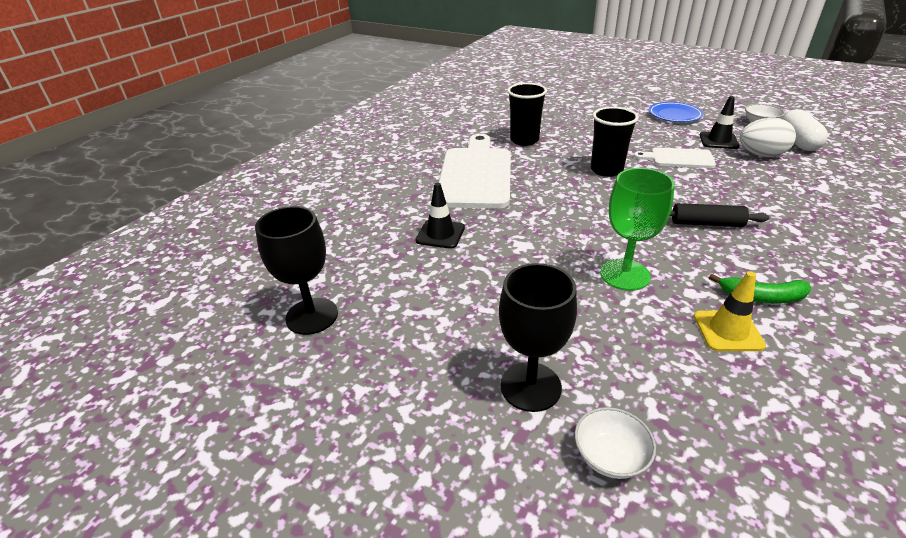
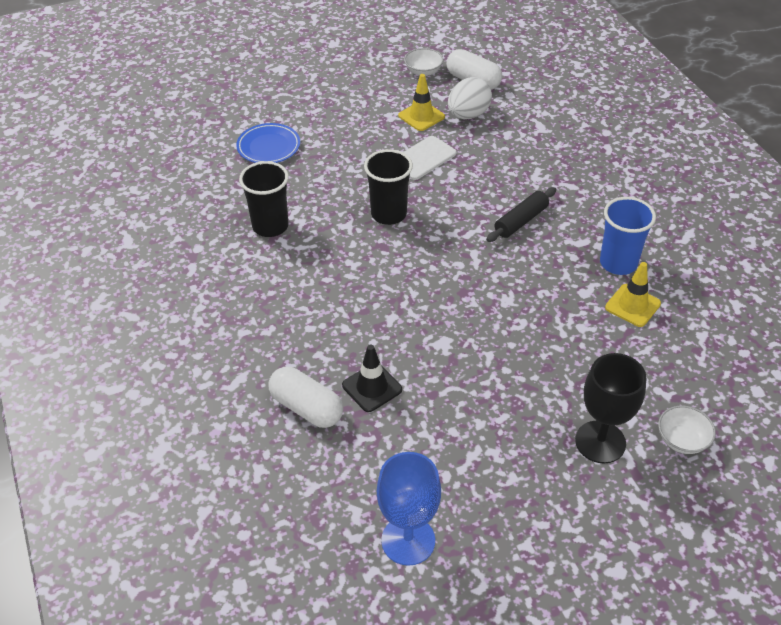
camera: 55 degrees left, 10 degrees up
(312, 316) = (408, 540): black goblet -> blue goblet
(392, 218) = (306, 408): none -> white capsule
(475, 175) = (295, 302): white cutting board -> none
(624, 274) = (535, 311): green goblet -> none
(674, 115) = (349, 102): blue plate -> blue plate (268, 147)
(718, 141) = (421, 116): black traffic cone -> yellow traffic cone
(761, 297) = (618, 263): green banana -> blue cup

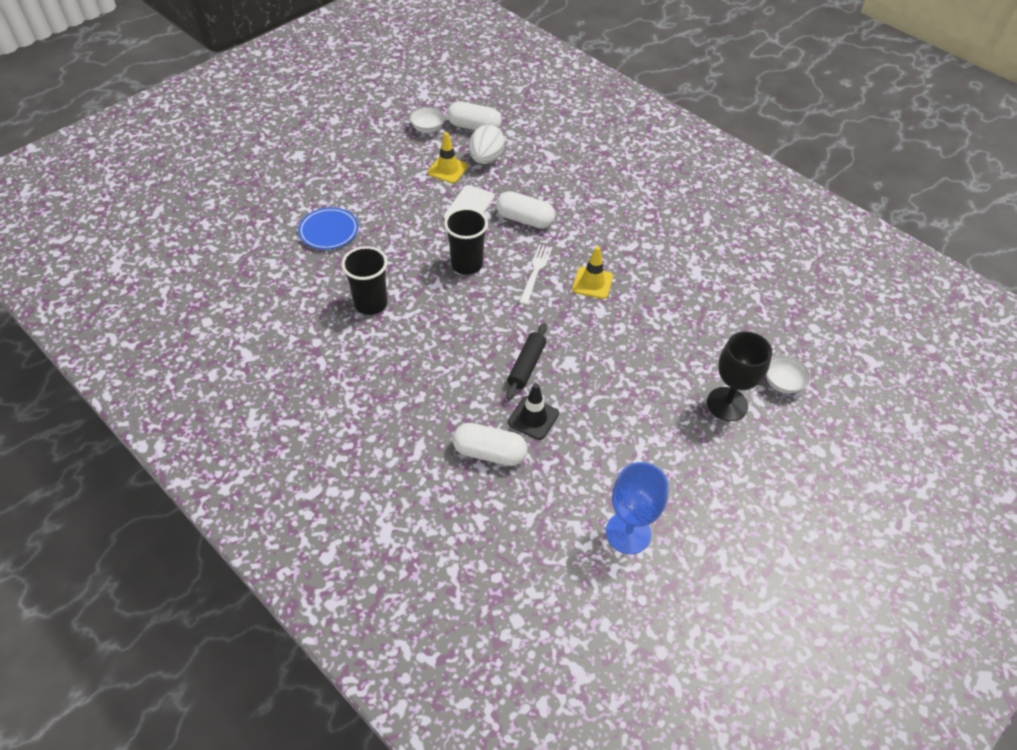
camera: 25 degrees left, 5 degrees up
(458, 241) = (535, 272): none -> white fork
(475, 185) = (525, 219): none -> white capsule
(521, 221) = (576, 241): black rolling pin -> black rolling pin (526, 366)
(618, 263) = (668, 255): blue cup -> none
(632, 305) = (695, 287): yellow traffic cone -> yellow traffic cone (592, 283)

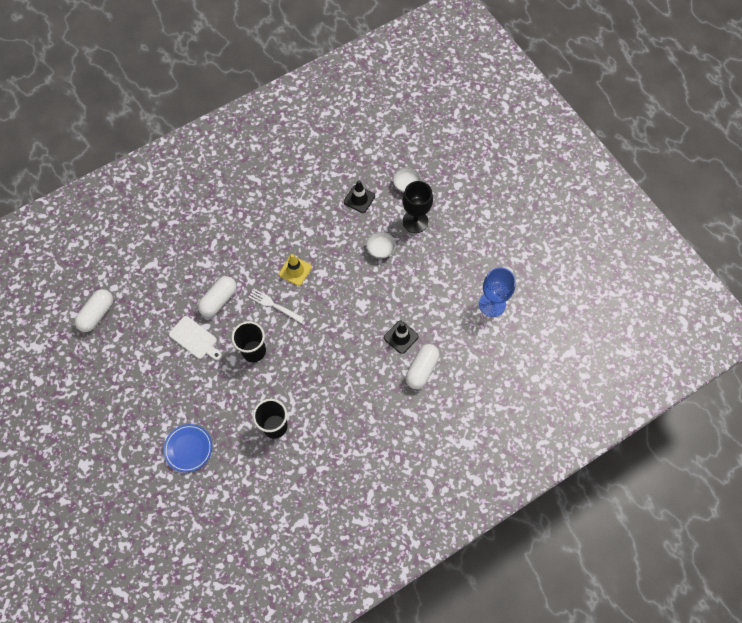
camera: 75 degrees left, 15 degrees up
(427, 128) = (85, 352): white bowl -> white bowl (380, 249)
(447, 169) = (144, 345): yellow traffic cone -> none
(486, 159) = (140, 313): white egg -> none
(526, 366) = (358, 331): black rolling pin -> none
(731, 331) = (359, 199): none -> black traffic cone

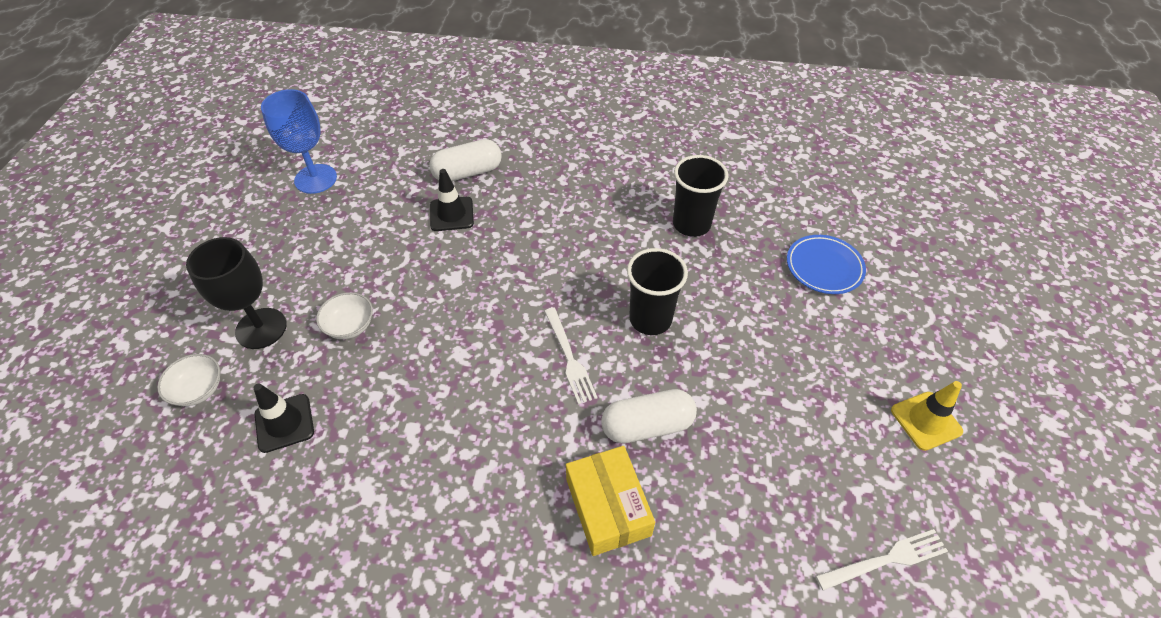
camera: 140 degrees left, 15 degrees down
(97, 314) = (886, 560): white capsule -> white fork
(195, 339) = (727, 394): white cutting board -> none
(211, 259) = (607, 507): none -> yellow box
(295, 271) = (493, 385): yellow traffic cone -> yellow traffic cone (926, 421)

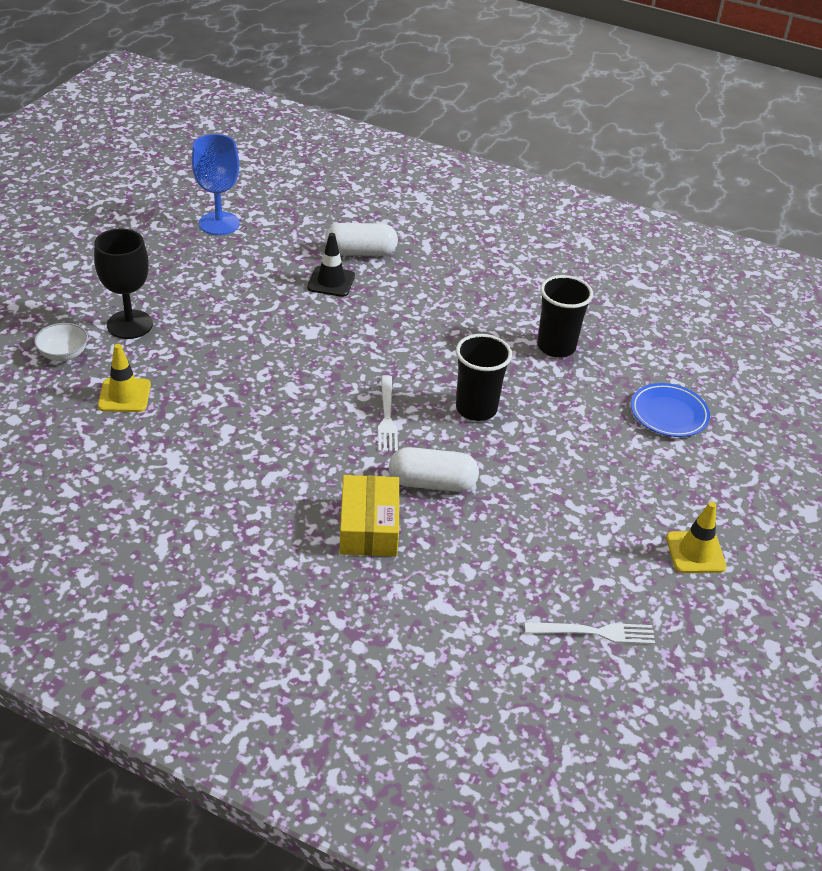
camera: 15 degrees right, 10 degrees down
(284, 423) = (124, 395): black traffic cone -> yellow traffic cone
(350, 326) = (205, 342): white bowl -> none

